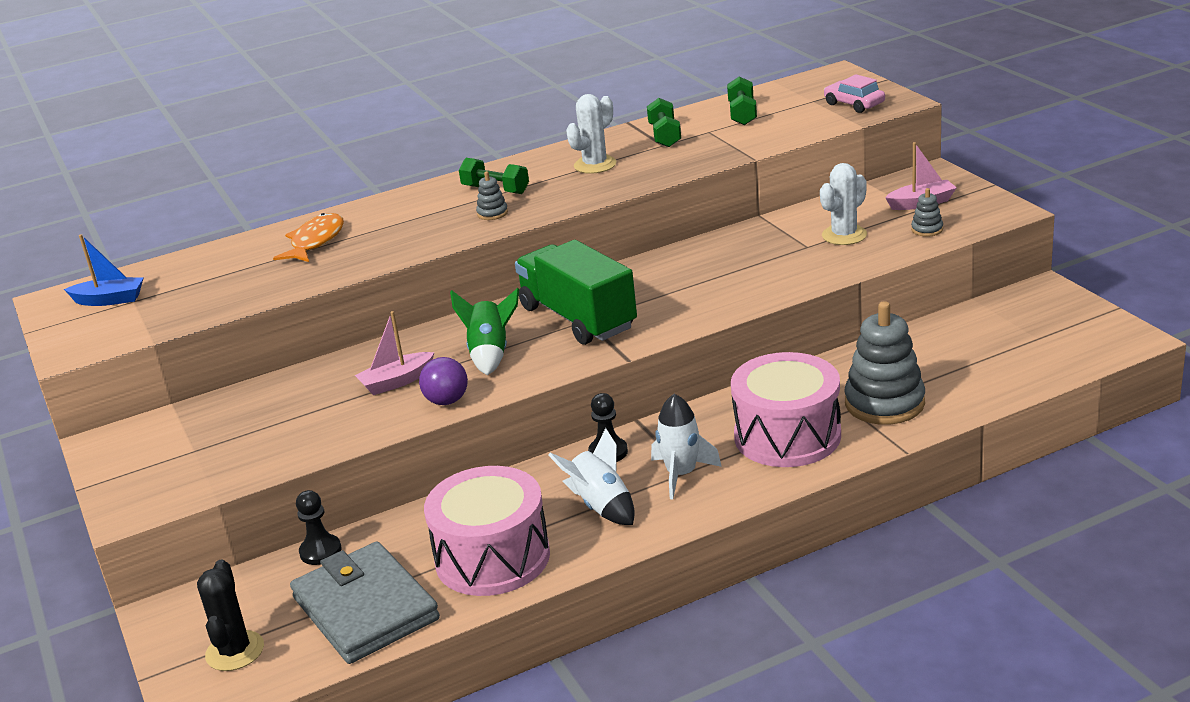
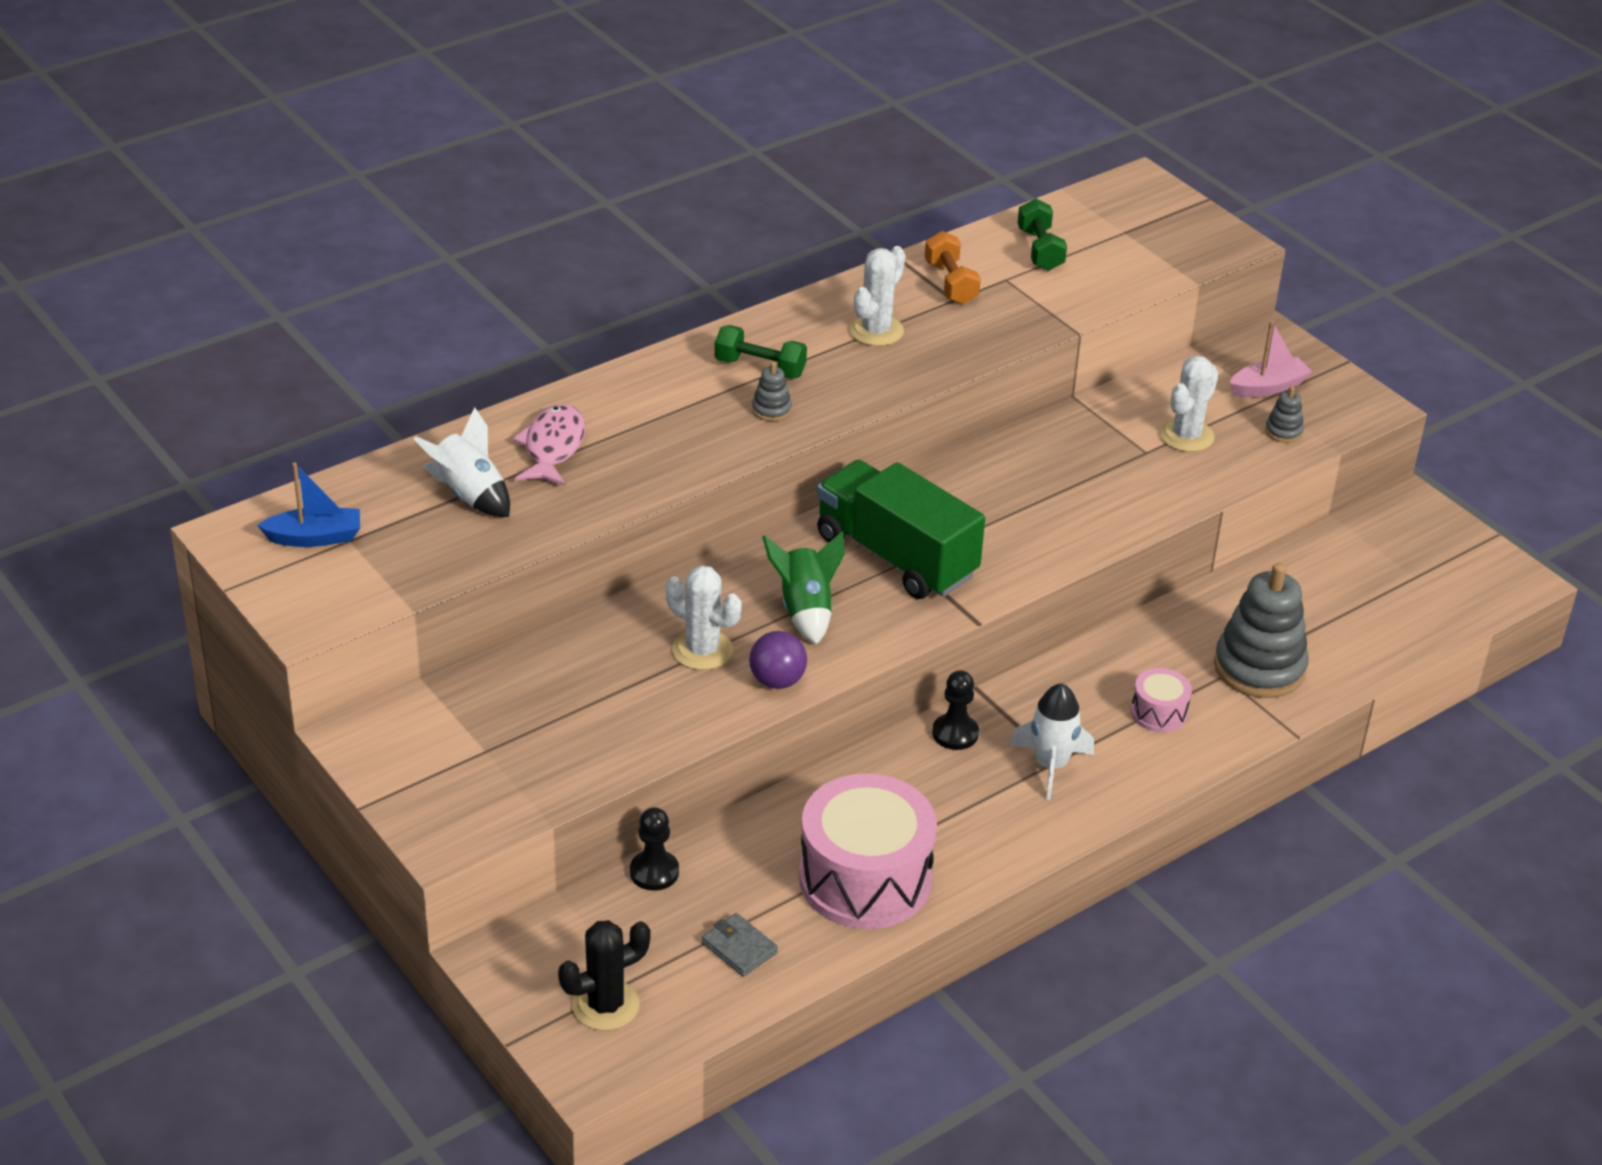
camera: 15 degrees left, 10 degrees up
(235, 651) = (605, 1005): black cactus -> black cactus turned 75 degrees clockwise
(315, 241) = (553, 447): orange fish -> pink fish
(365, 609) = (739, 948): grey wallet -> grey wallet, size x0.41
(396, 382) = (702, 650): pink boat -> white cactus
(601, 506) = (969, 808): white rocket -> white rocket (469, 495)
(665, 136) = (950, 283): green dumbbell -> orange dumbbell
(787, 436) = (1159, 713): pink drum -> pink drum, size x0.46
(854, 104) = (1178, 242): pink car -> none

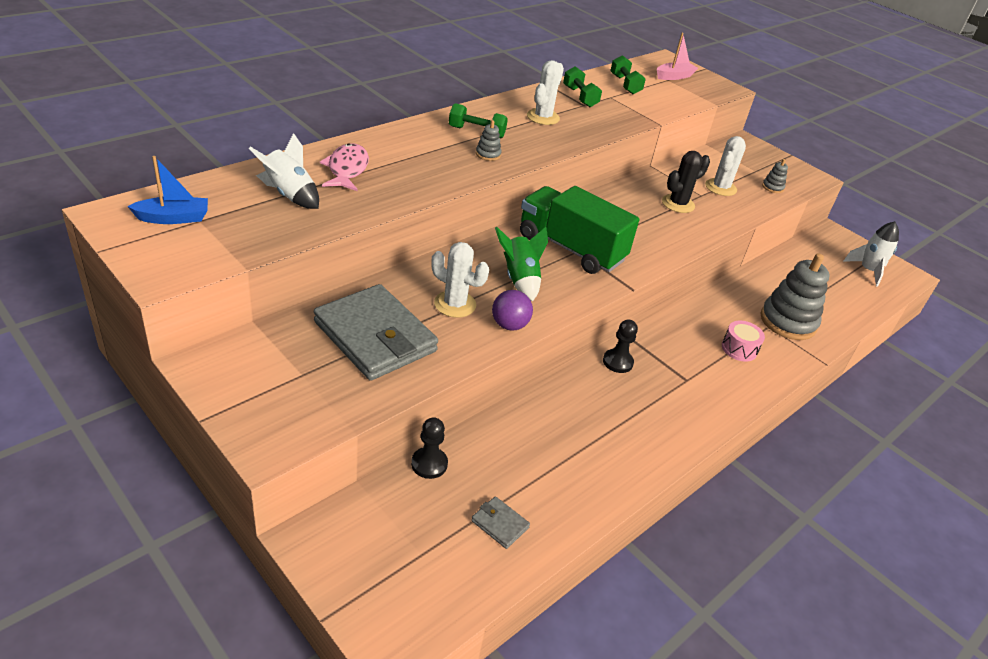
camera: 10 degrees left, 0 degrees up
(585, 699) = (375, 337): none -> grey wallet
(605, 1005) = (401, 579): black cactus -> black cactus (678, 204)
(865, 879) = (581, 466): pink drum -> none
(950, 283) = (580, 97): orange dumbbell -> green dumbbell
(1050, 765) = (683, 383): white rocket -> white rocket (868, 270)
(1268, 387) = (755, 165): pink boat -> pink boat (674, 76)

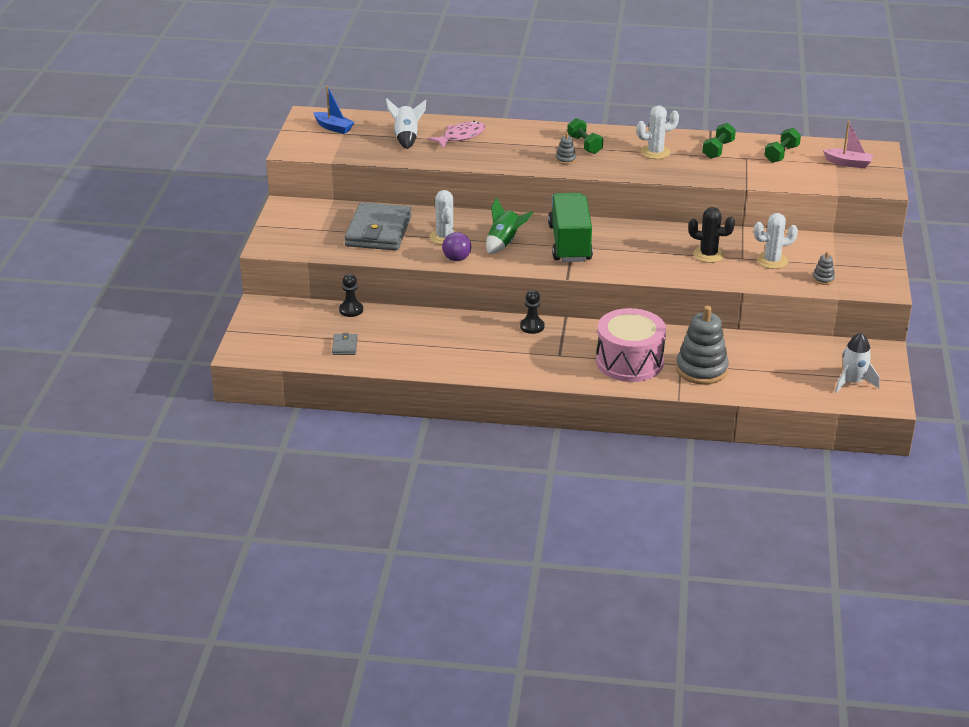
camera: 55 degrees right, 5 degrees down
(739, 349) = (629, 362): pink drum -> pink drum, size x2.19

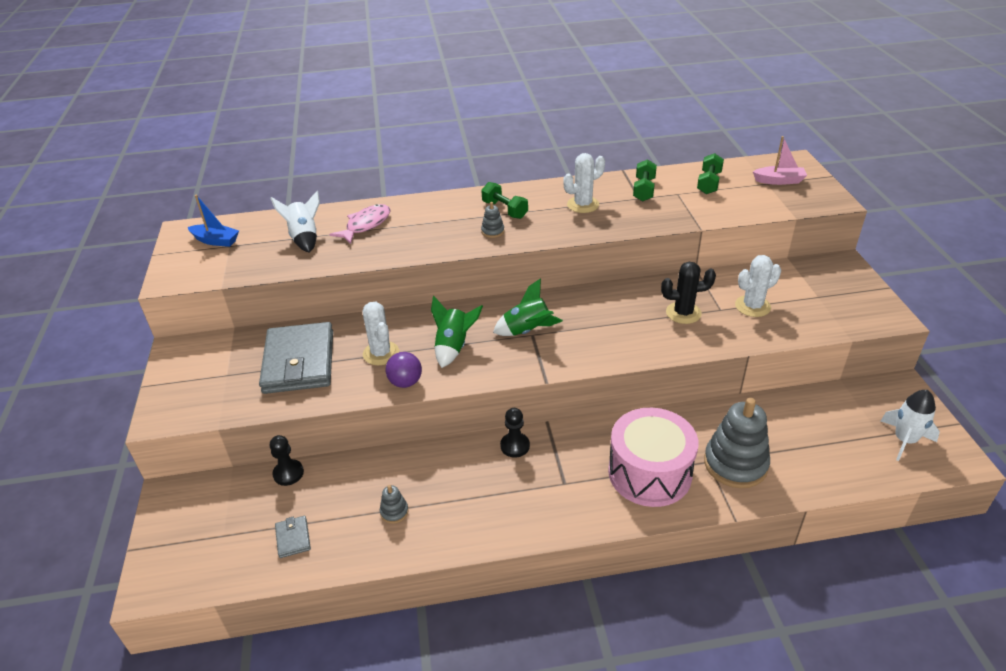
camera: 15 degrees left, 5 degrees up
(569, 243) = (527, 331): green truck -> green rocket
(823, 279) = (819, 318): grey stacking toy -> grey stacking toy (394, 512)

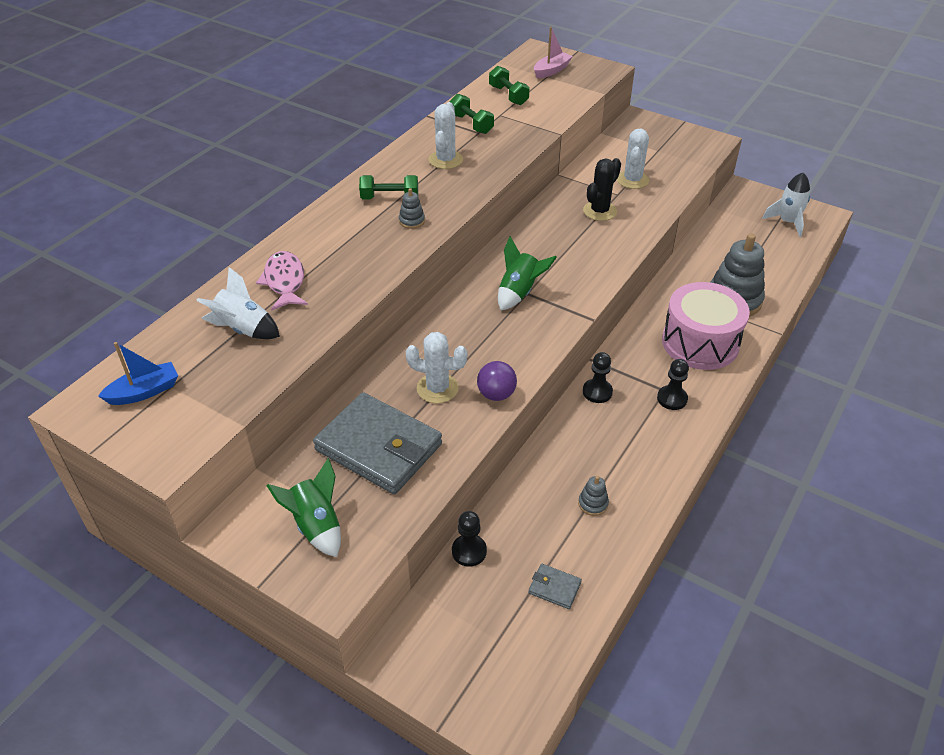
camera: 50 degrees left, 5 degrees up
(453, 347) = (486, 342): green rocket -> green rocket (316, 525)
(559, 493) = (672, 399): none -> black pawn

